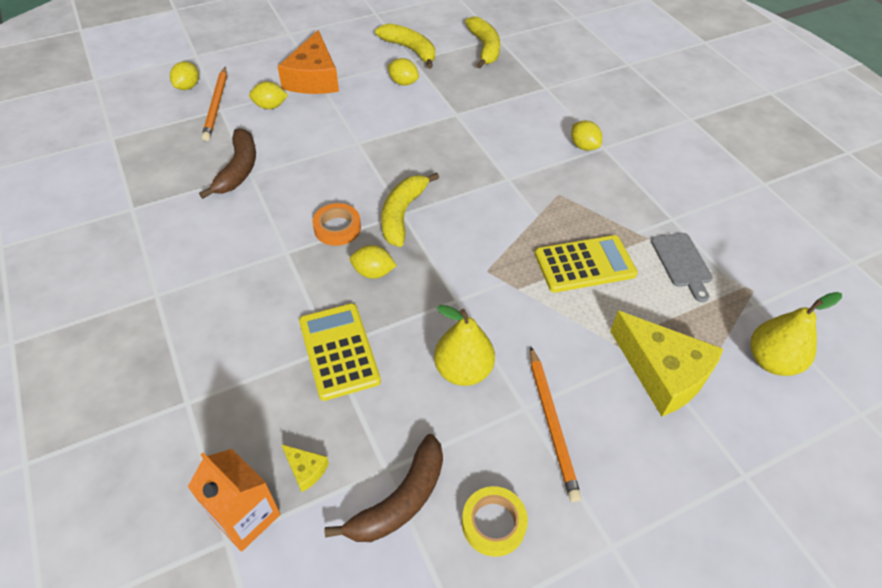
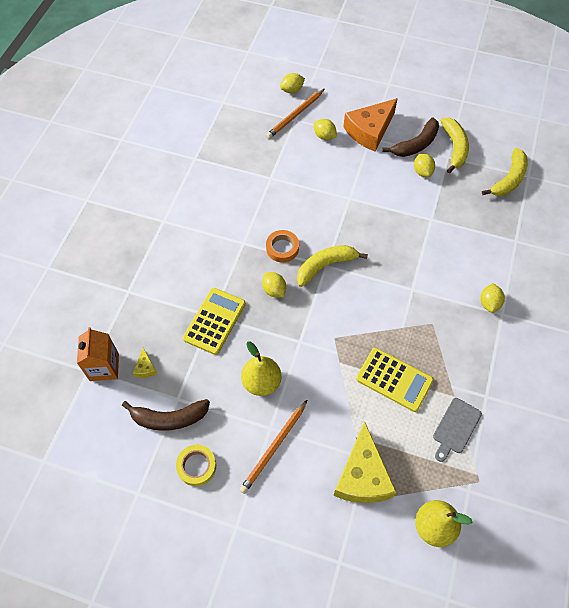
camera: 45 degrees right, 10 degrees up
(238, 169) = (267, 170): brown banana -> brown banana (416, 144)

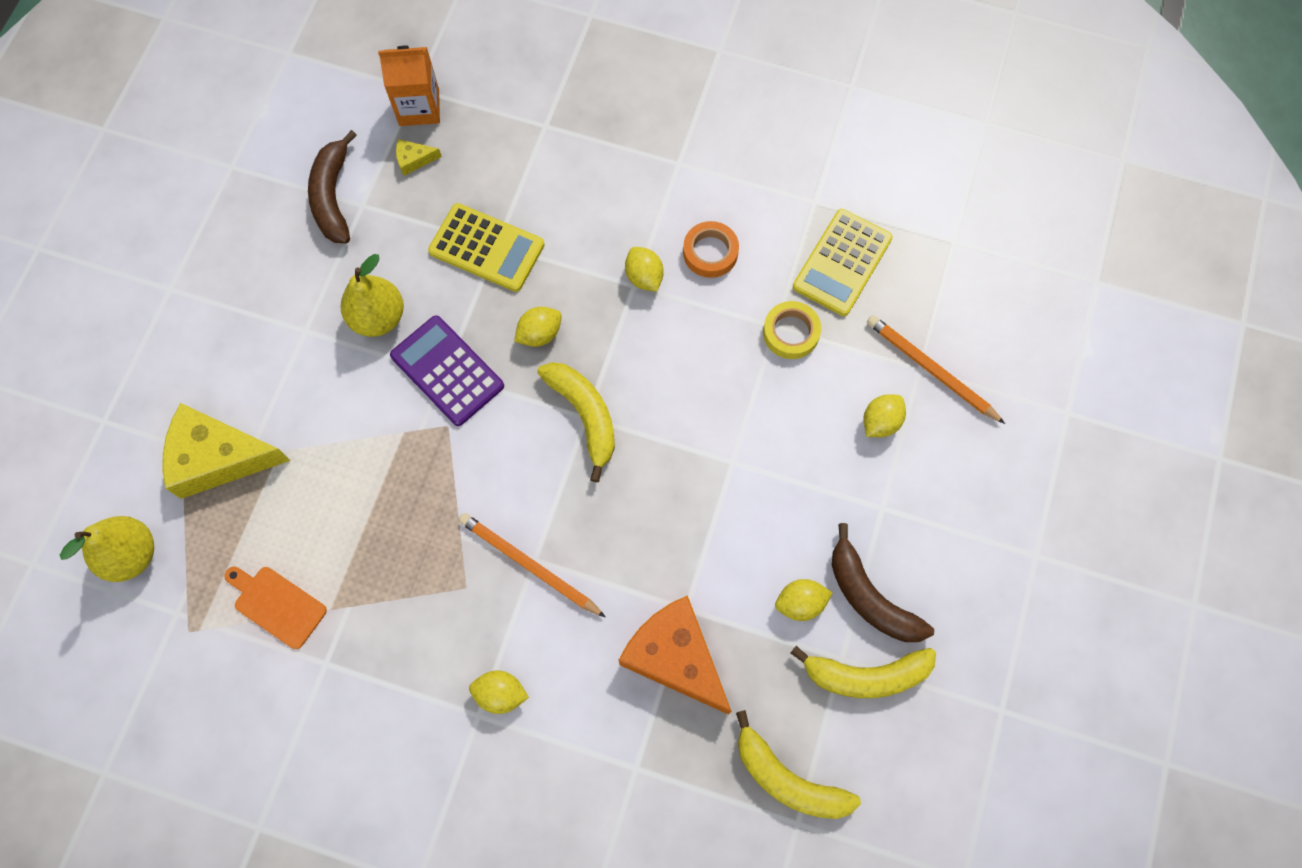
camera: 90 degrees right, 10 degrees up
(196, 466) = (259, 235): yellow tape -> yellow tape (791, 333)
(274, 447) = (274, 336): orange pencil -> orange pencil (529, 565)
(282, 248) = (622, 346): orange tape -> orange tape (710, 252)
(292, 90) = (997, 364): yellow lemon -> yellow lemon (644, 277)
(298, 339) = (447, 371): none -> purple calculator
(369, 131) = (900, 508): orange cheese -> orange cheese (675, 657)
(394, 379) = (367, 515): yellow calculator -> yellow calculator (842, 263)
(455, 428) = (277, 604): grey cutting board -> orange cutting board

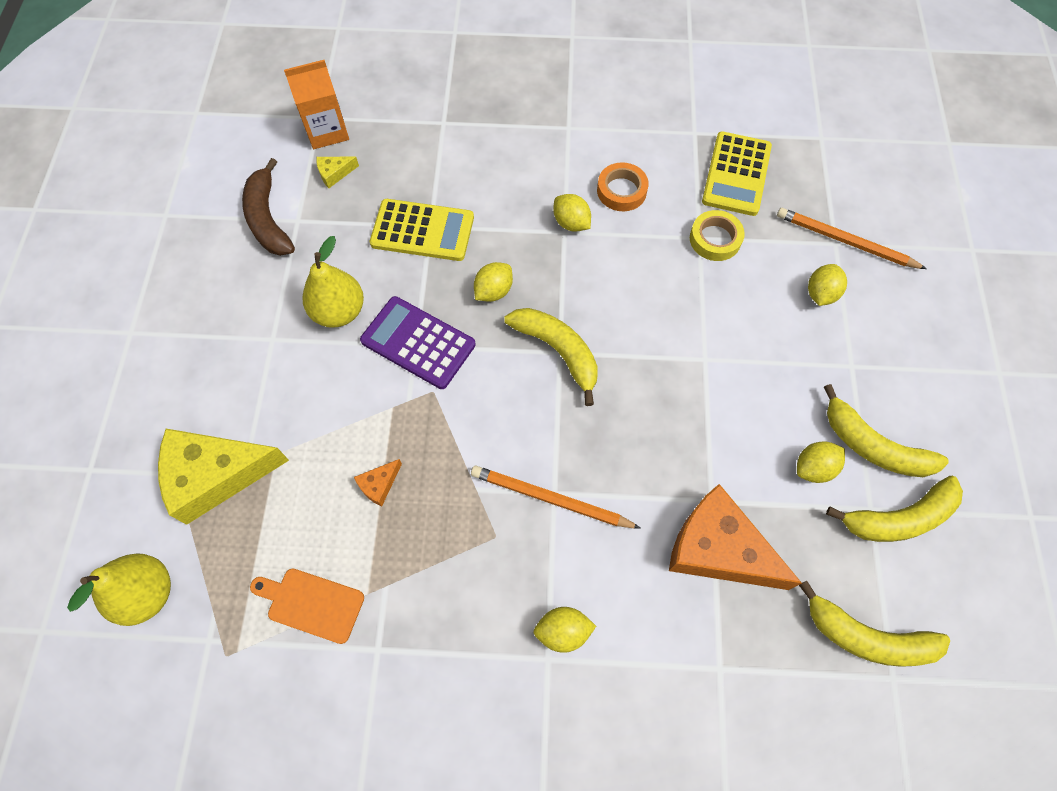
camera: 15 degrees left, 5 degrees down
(369, 507) = (379, 485): none -> orange cheese
(870, 597) = (873, 446): brown banana -> yellow banana

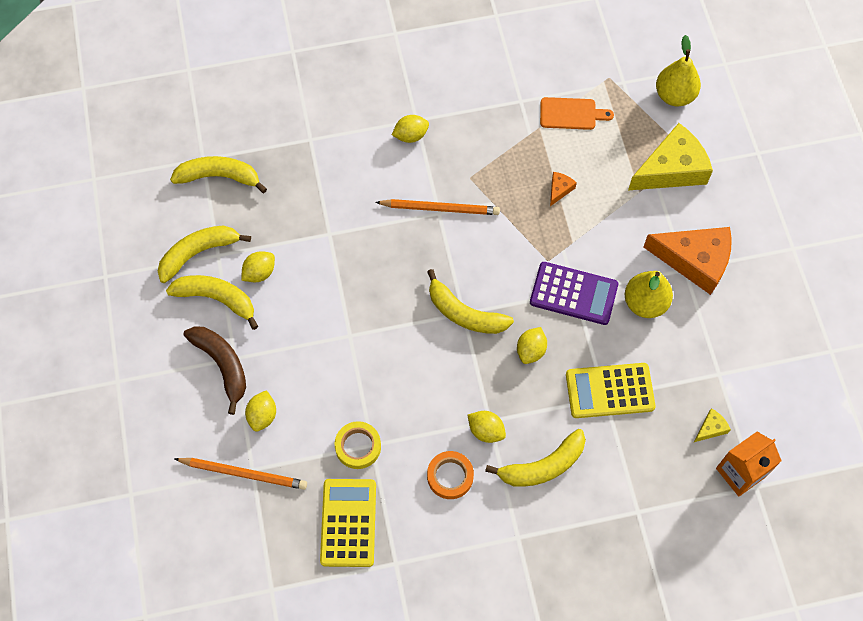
camera: 165 degrees right, 0 degrees up
(268, 219) = (743, 369): brown banana -> brown banana (222, 365)
(522, 179) = (542, 466): none -> yellow banana
(718, 548) = (320, 205): orange cheese -> orange cheese (695, 261)

